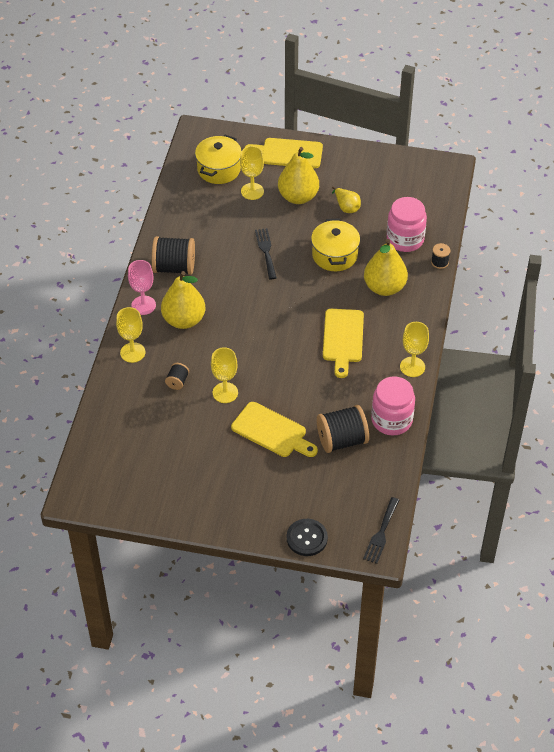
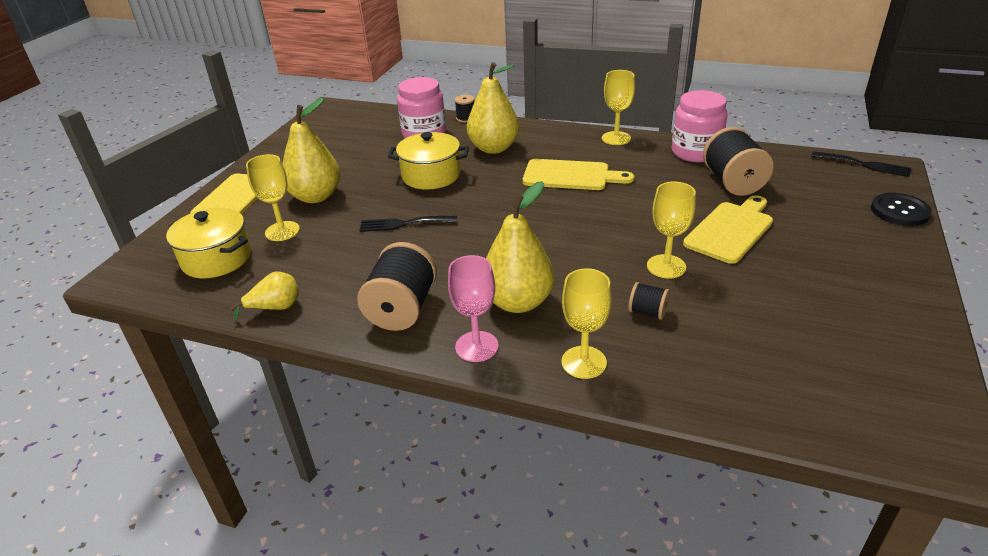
camera: 80 degrees left, 15 degrees down
(346, 207) = (354, 165): yellow pear -> yellow pear (275, 308)

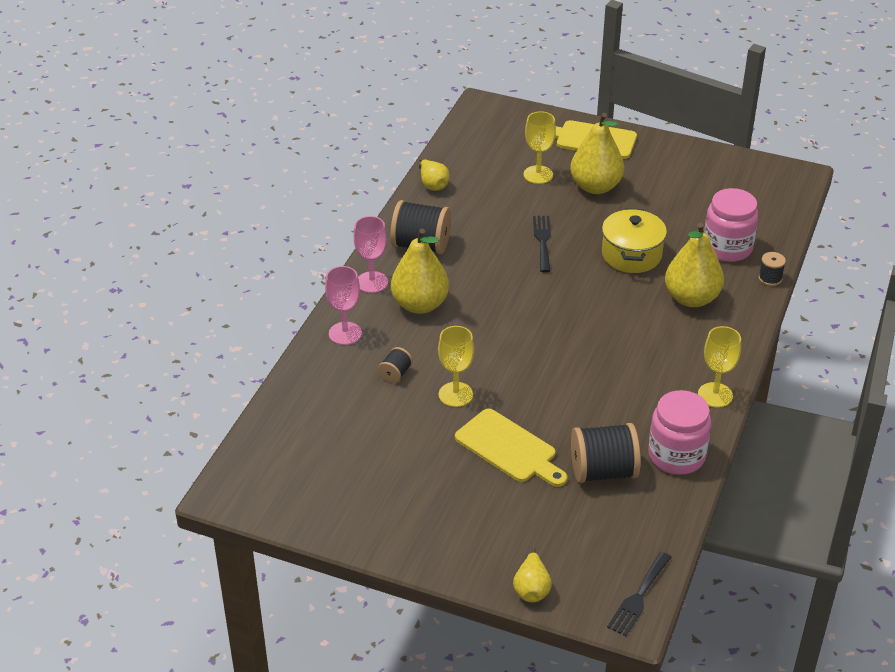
camera: 90 degrees right, 5 degrees up
(216, 259) = (501, 147): yellow pot -> none
(571, 176) = (625, 351): yellow cutting board -> none
(584, 362) = (345, 333): yellow goblet -> pink goblet
(899, 211) = (531, 589): black button -> yellow pear

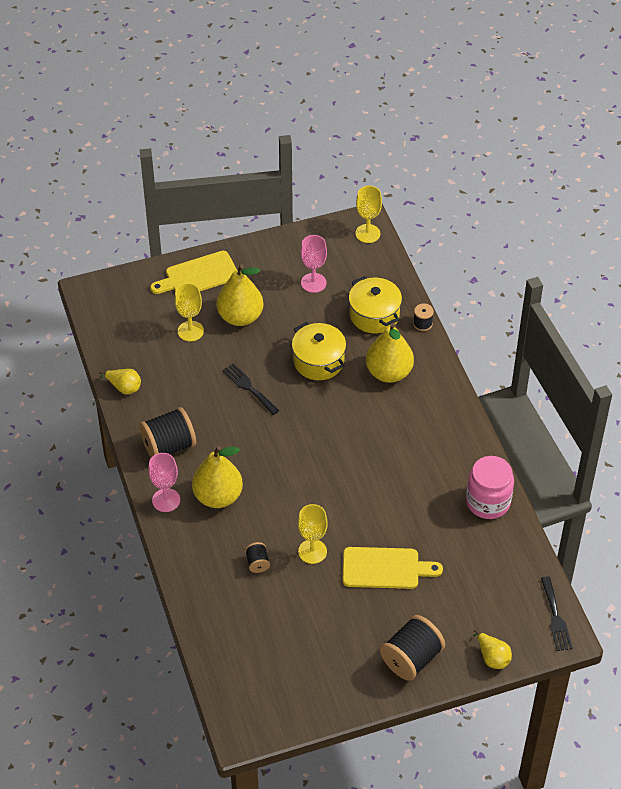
camera: 40 degrees left, 10 degrees up
(345, 333) = (191, 554): pink goblet -> pink goblet (313, 283)
(603, 471) = (456, 544): black spool -> black spool (411, 658)
(715, 395) = (470, 440): yellow goblet -> yellow goblet (367, 233)
(727, 248) = (374, 315): pink jar -> yellow pot

